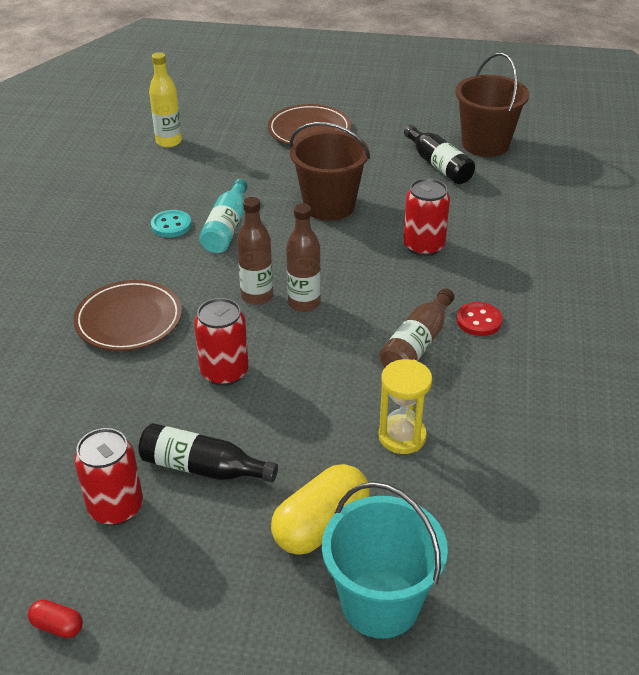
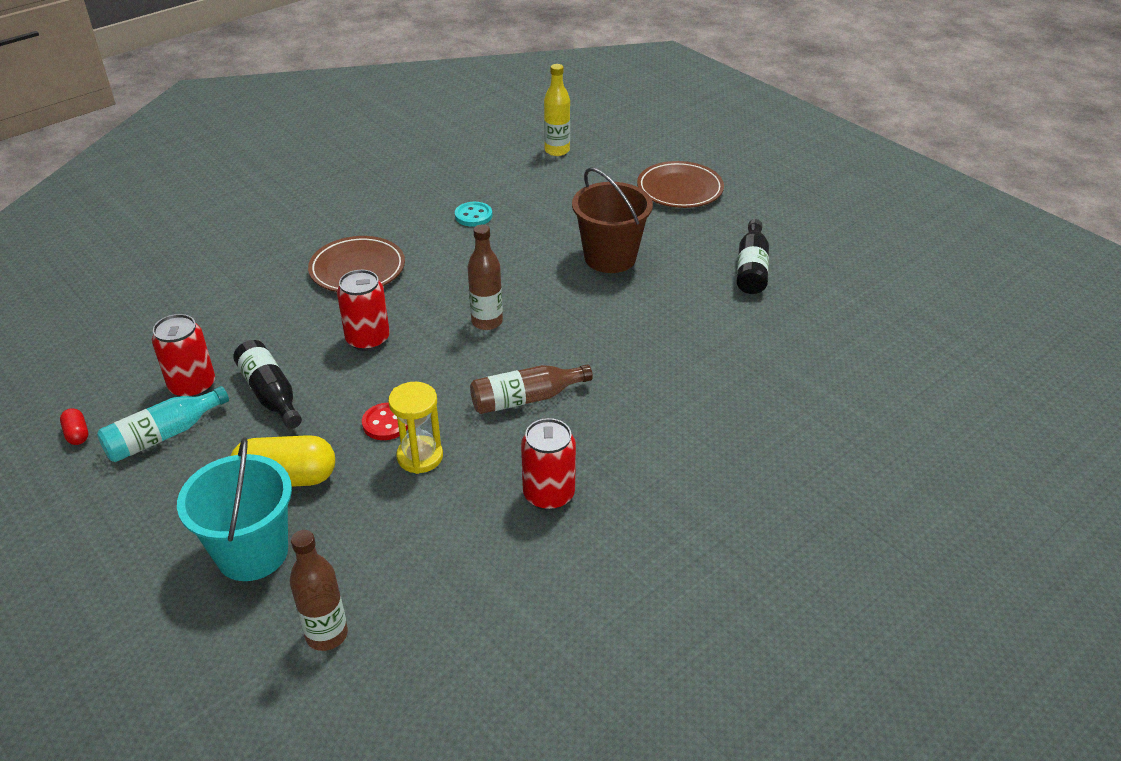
camera: 40 degrees right, 0 degrees up
(226, 228) = (509, 237): turquoise bottle -> turquoise bottle (163, 435)
(257, 296) = (461, 298): brown bottle -> brown bottle (327, 634)
(423, 246) = (640, 328): red can -> red can (549, 494)
(479, 321) = (600, 410): red button -> red button (386, 423)
(485, 144) = (823, 270): brown bucket -> none

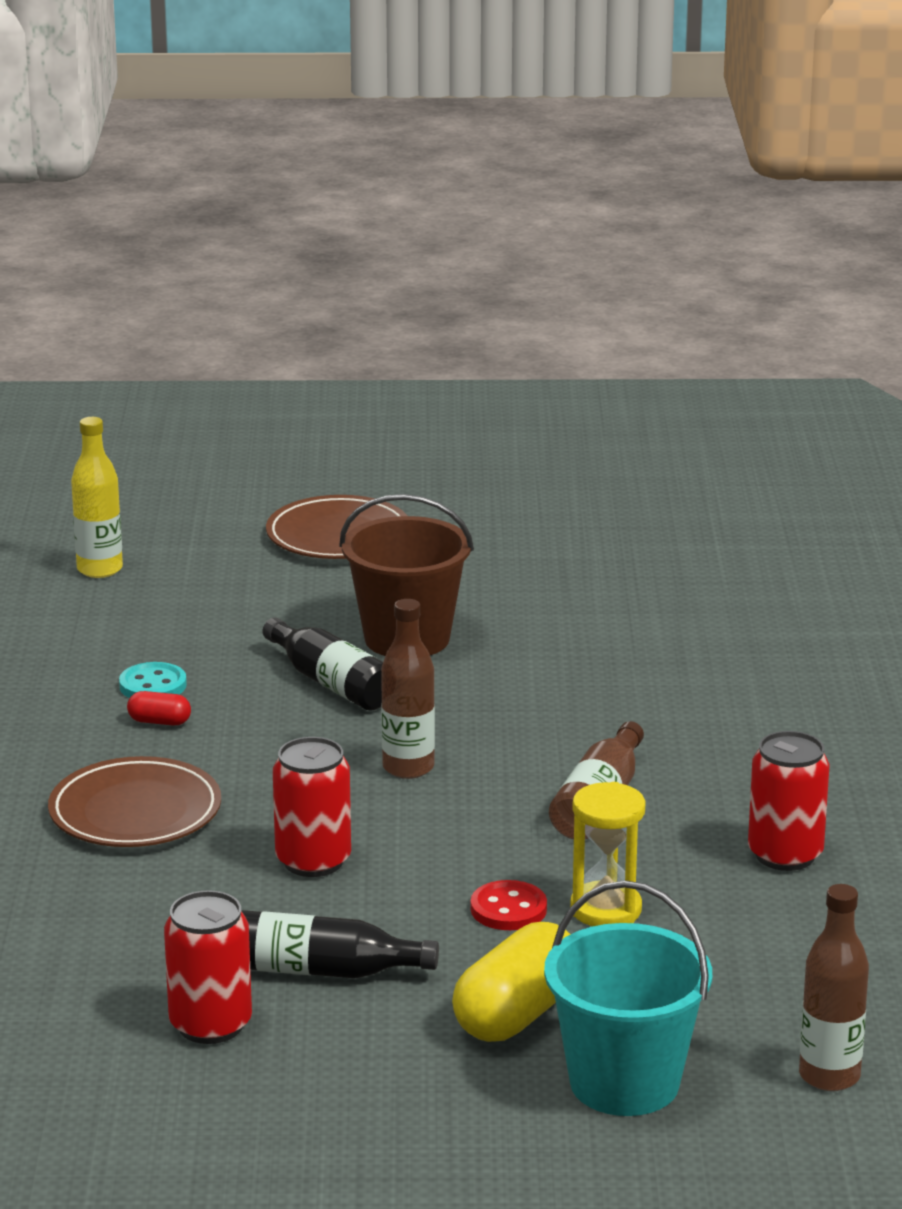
camera: 50 degrees left, 15 degrees down
(77, 434) = (181, 1150): red capsule -> red capsule (159, 722)
(163, 435) = (290, 1080): turquoise bottle -> none
(751, 268) = (571, 569): black bottle -> black bottle (331, 683)

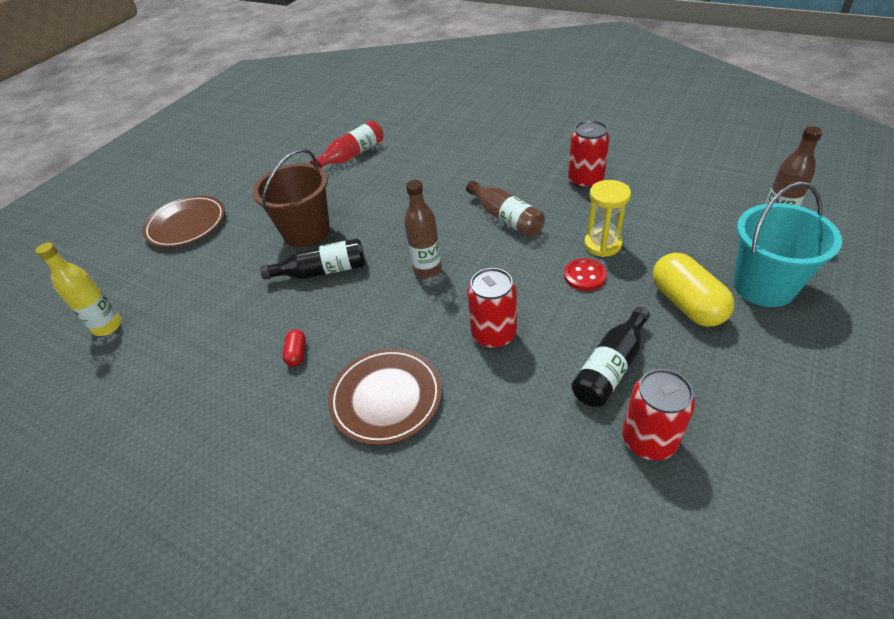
camera: 55 degrees left, 20 degrees up
(153, 685) = (255, 344): turquoise button -> none
(159, 722) = (297, 353): red capsule -> red capsule turned 45 degrees counterclockwise
(648, 606) = (352, 155): none -> red bottle

